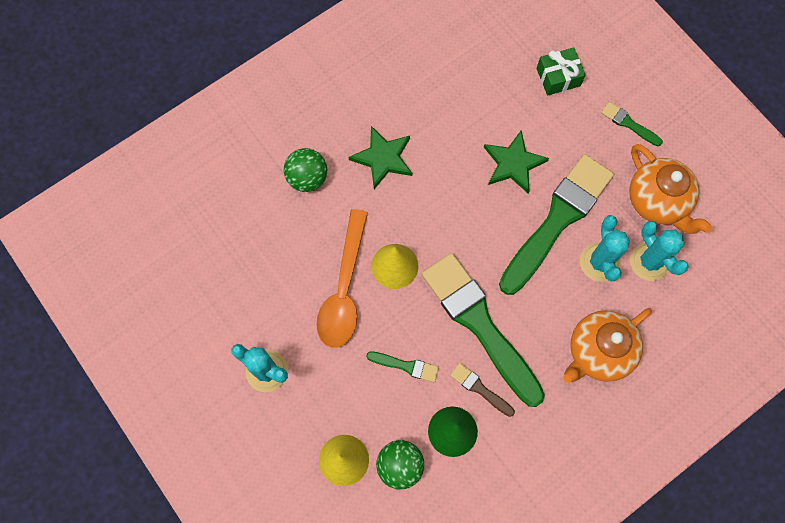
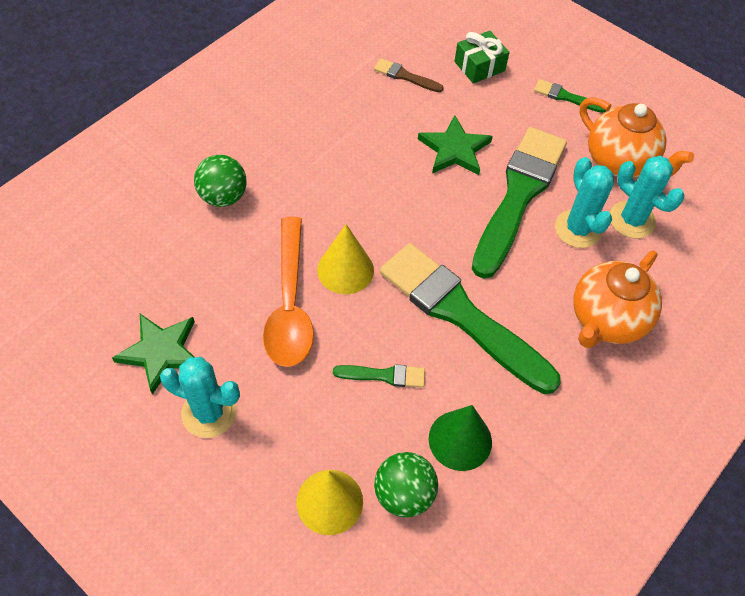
camera: 15 degrees left, 15 degrees down
(383, 158) = (307, 165): green star -> green star (161, 352)
(479, 389) = (480, 385): brown brush -> brown brush (405, 76)

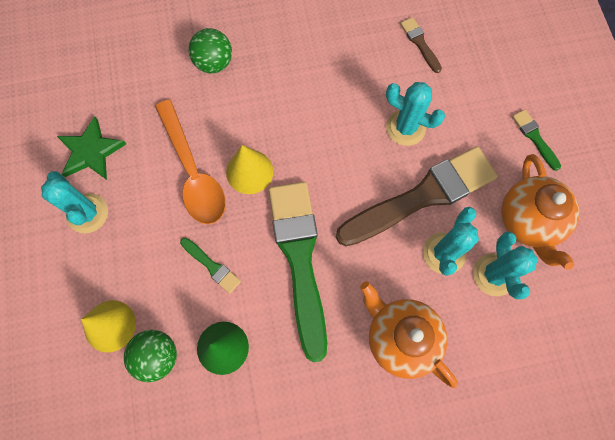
camera: 40 degrees right, 15 degrees up
(290, 305) = (193, 172): orange spoon -> orange spoon turned 60 degrees counterclockwise
(454, 149) = (405, 128): green star -> turquoise cactus
(479, 66) = (486, 69): green gift -> none
(518, 195) = (422, 196): green brush -> brown brush
(606, 320) = (400, 338): orange teapot -> orange teapot turned 60 degrees clockwise

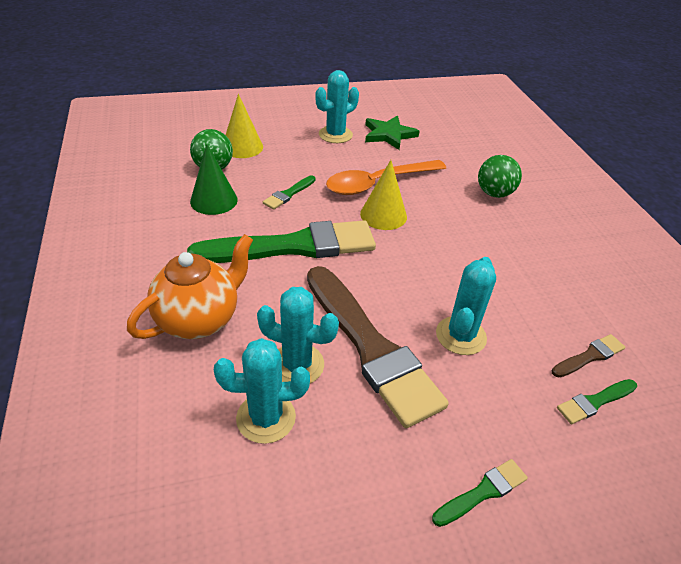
camera: 85 degrees right, 30 degrees down
(460, 53) = (595, 402): none -> green brush
(528, 221) = (343, 469): orange teapot -> none

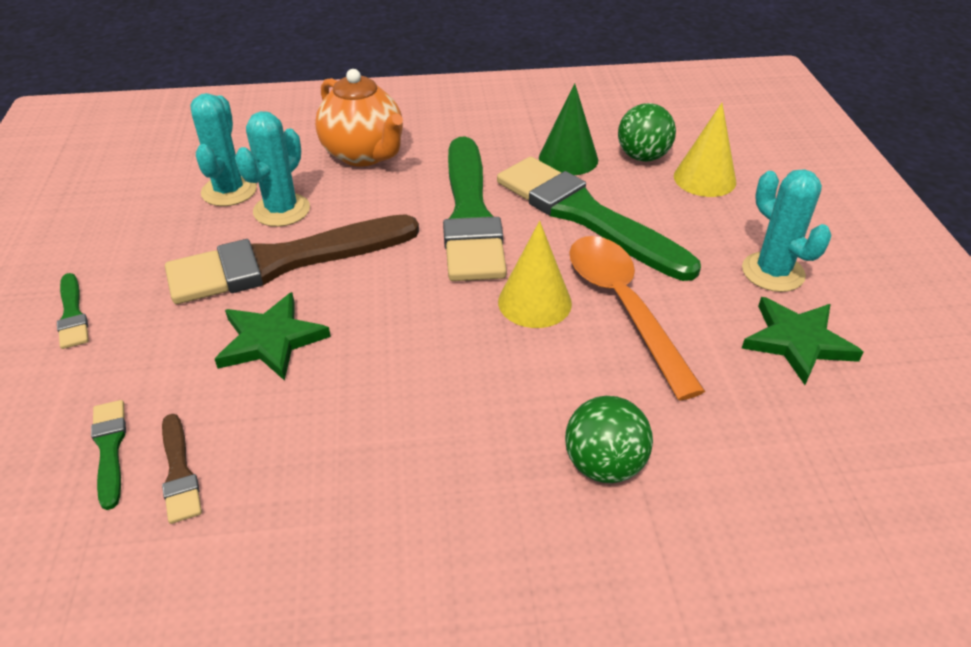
camera: 100 degrees right, 0 degrees up
(288, 194) = (585, 216): green brush -> green brush, size x2.40
(461, 336) = (271, 340): turquoise cactus -> green star

